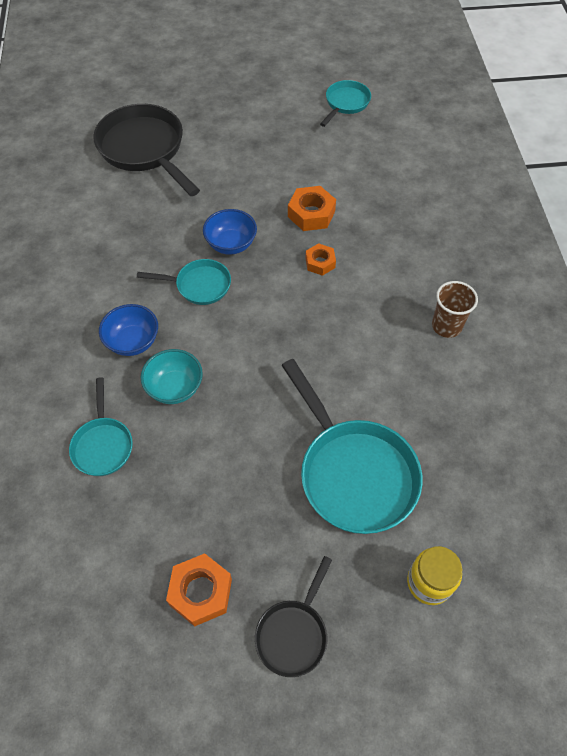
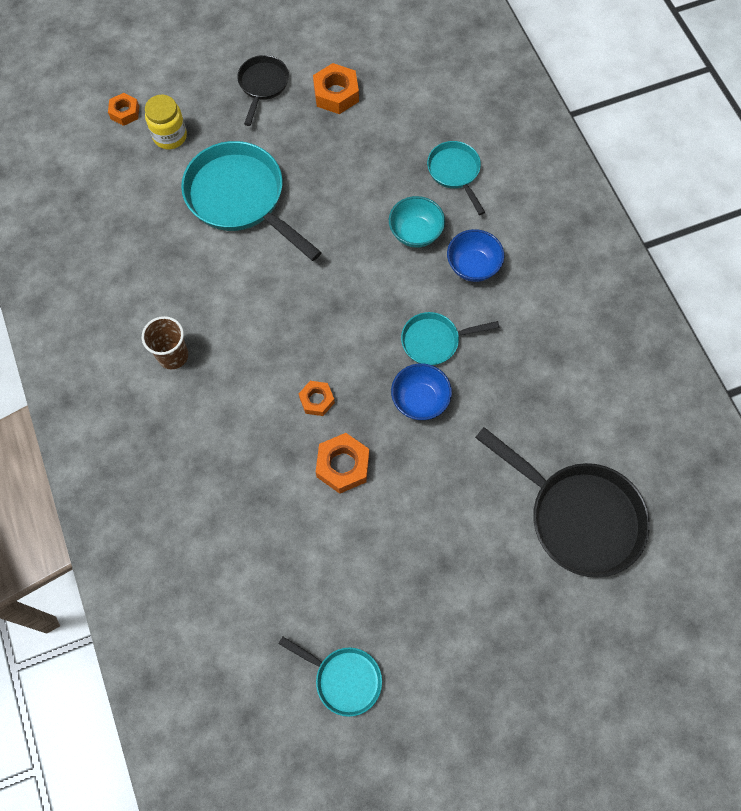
camera: 165 degrees right, 10 degrees up
(345, 103) = (343, 678): turquoise pan -> turquoise pan turned 75 degrees counterclockwise
(488, 638) = (125, 112): none -> orange nut

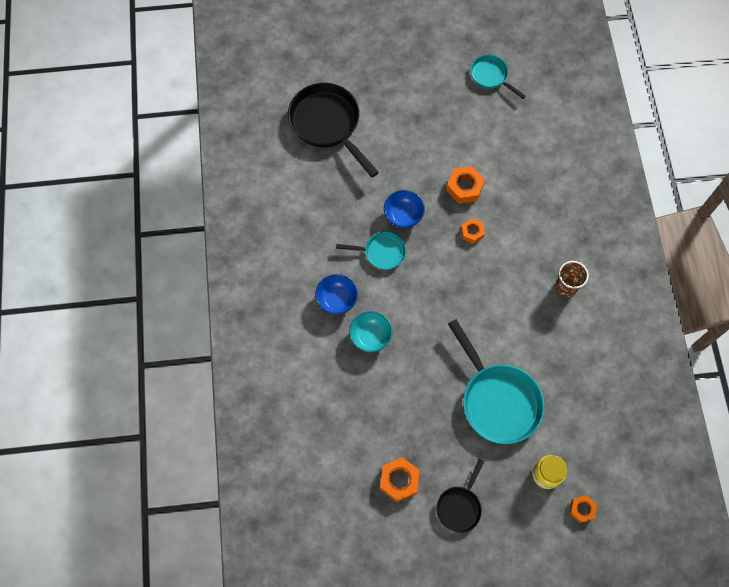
camera: 165 degrees left, 0 degrees up
(455, 172) = (324, 380): turquoise pan -> none

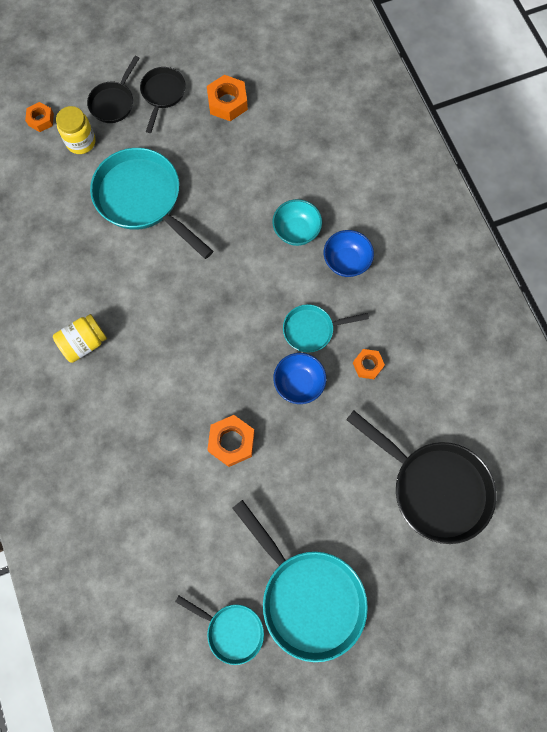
camera: 165 degrees right, 5 degrees up
(435, 83) = (307, 596): none -> turquoise pan
(472, 232) = (209, 383): orange nut -> orange nut (368, 365)
(508, 510) = (114, 102): none -> black pan
(566, 287) = (84, 343): brown cup -> yellow jar

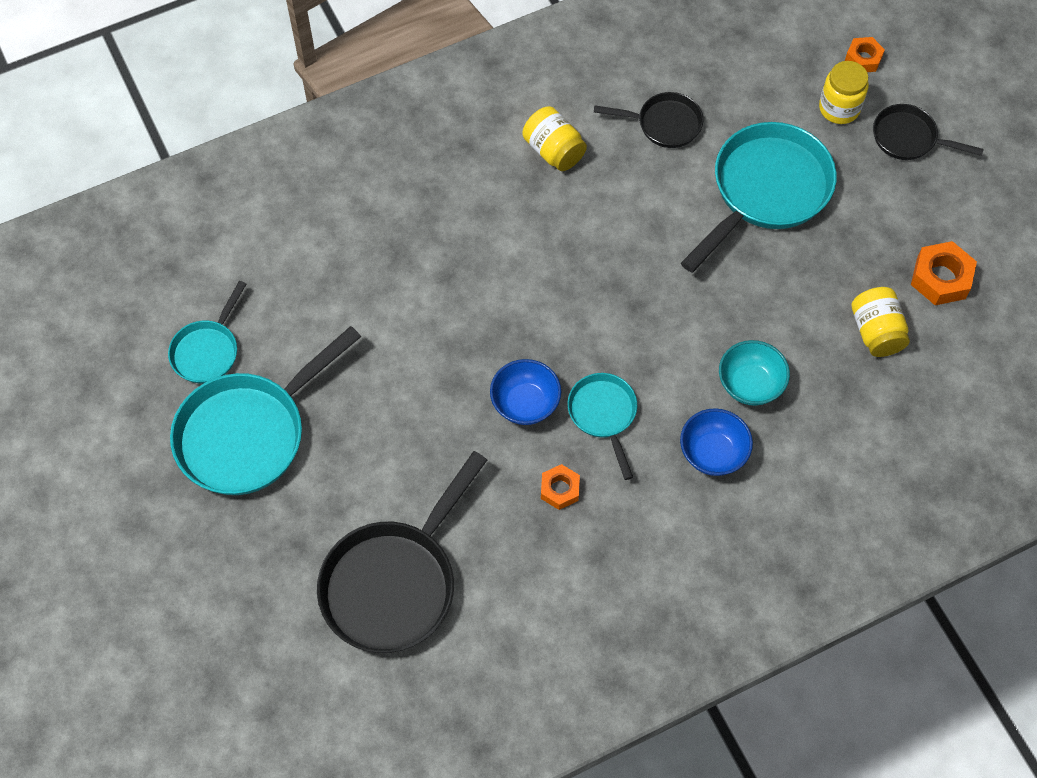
camera: 85 degrees right, 10 degrees down
(162, 94) = (935, 195): black pan -> black pan (664, 124)
(231, 442) = (439, 330): orange nut -> none
(264, 147) = (876, 332): none -> yellow jar

